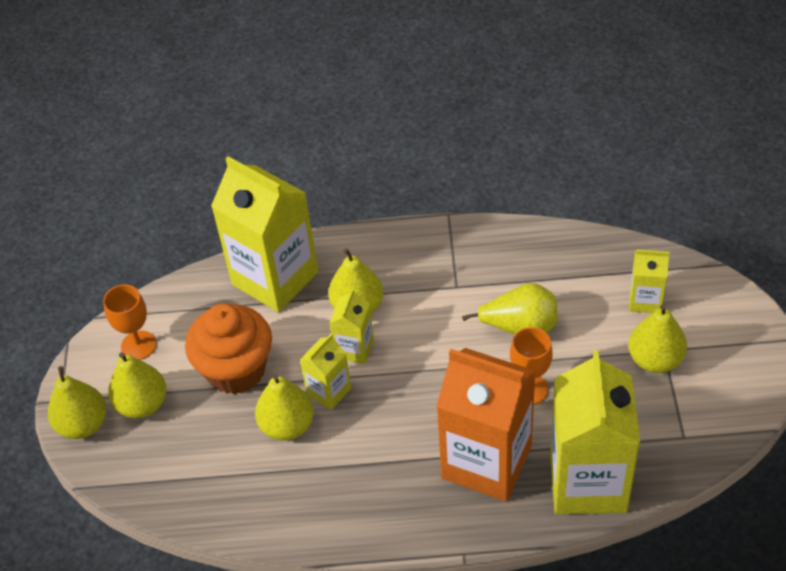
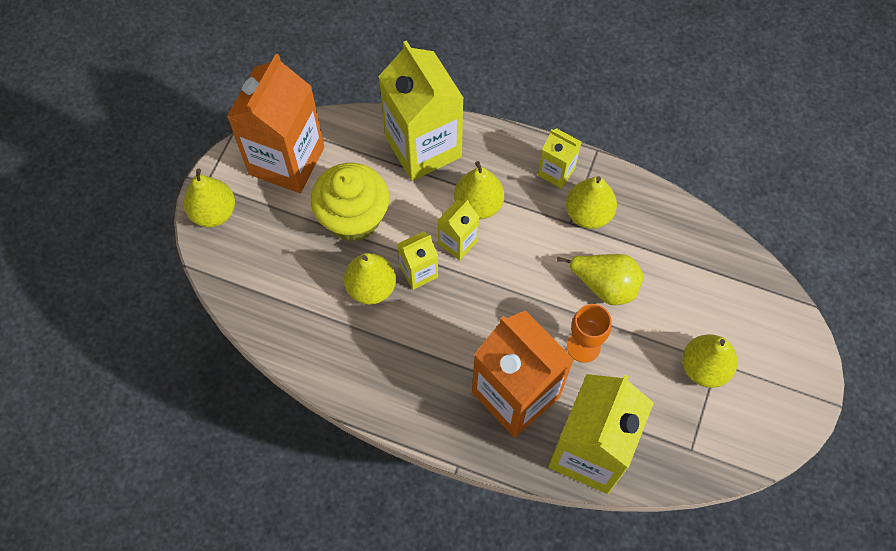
camera: 20 degrees right, 15 degrees up
(138, 345) = (286, 161): orange goblet -> orange carton
(142, 404) = (267, 215): yellow pear -> yellow pear (588, 214)
(236, 370) = (353, 218): orange cupcake -> yellow cupcake
(645, 300) = (725, 308): yellow carton -> yellow carton (556, 172)

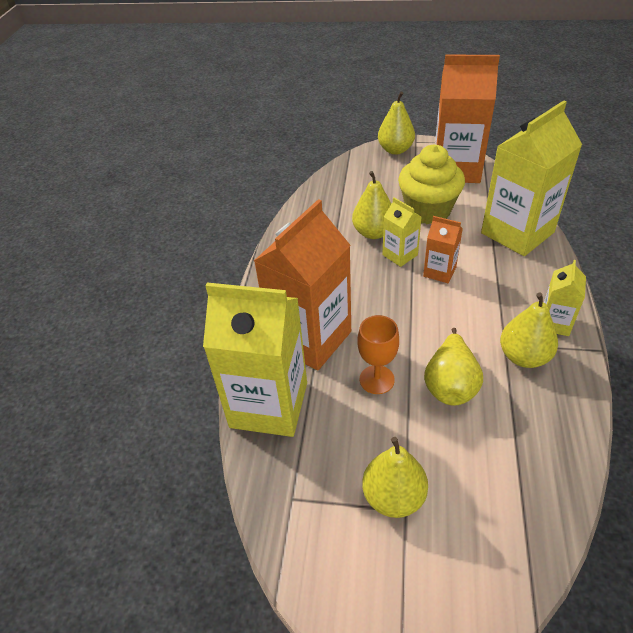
camera: 80 degrees right, 20 degrees down
(457, 242) = (439, 271): yellow carton -> orange carton
(478, 205) = (484, 277): yellow pear -> none

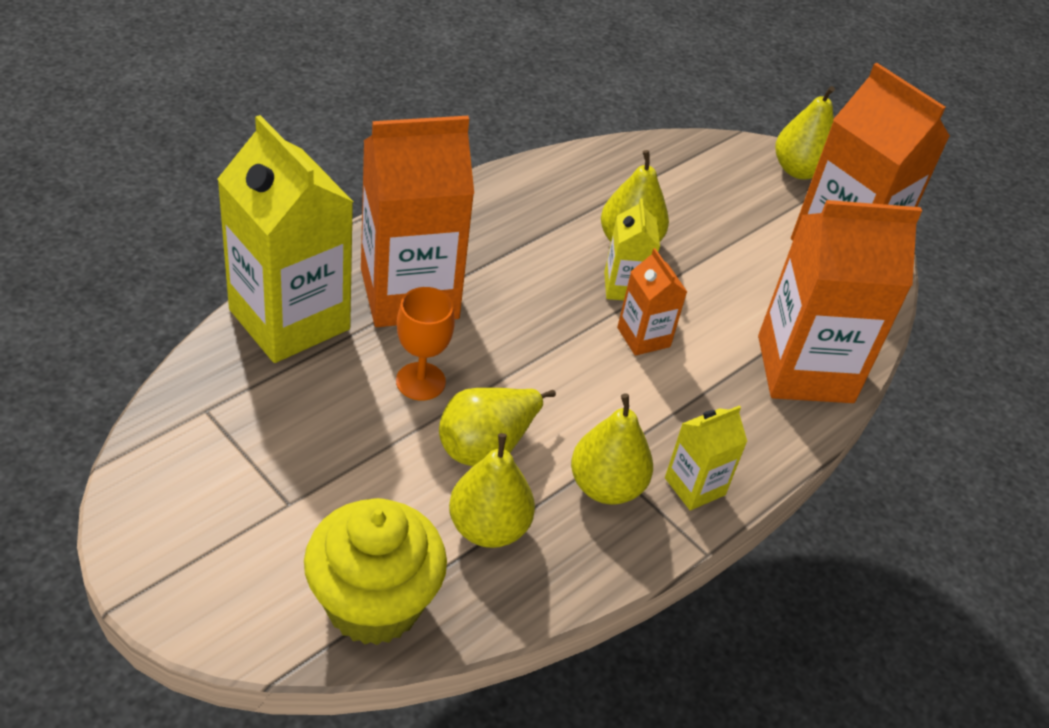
camera: 30 degrees right, 0 degrees up
(393, 497) = (293, 485): yellow pear -> yellow pear (488, 528)
(428, 211) = (731, 266): yellow cupcake -> yellow cupcake (373, 604)
(517, 233) = (805, 369): yellow carton -> orange carton

